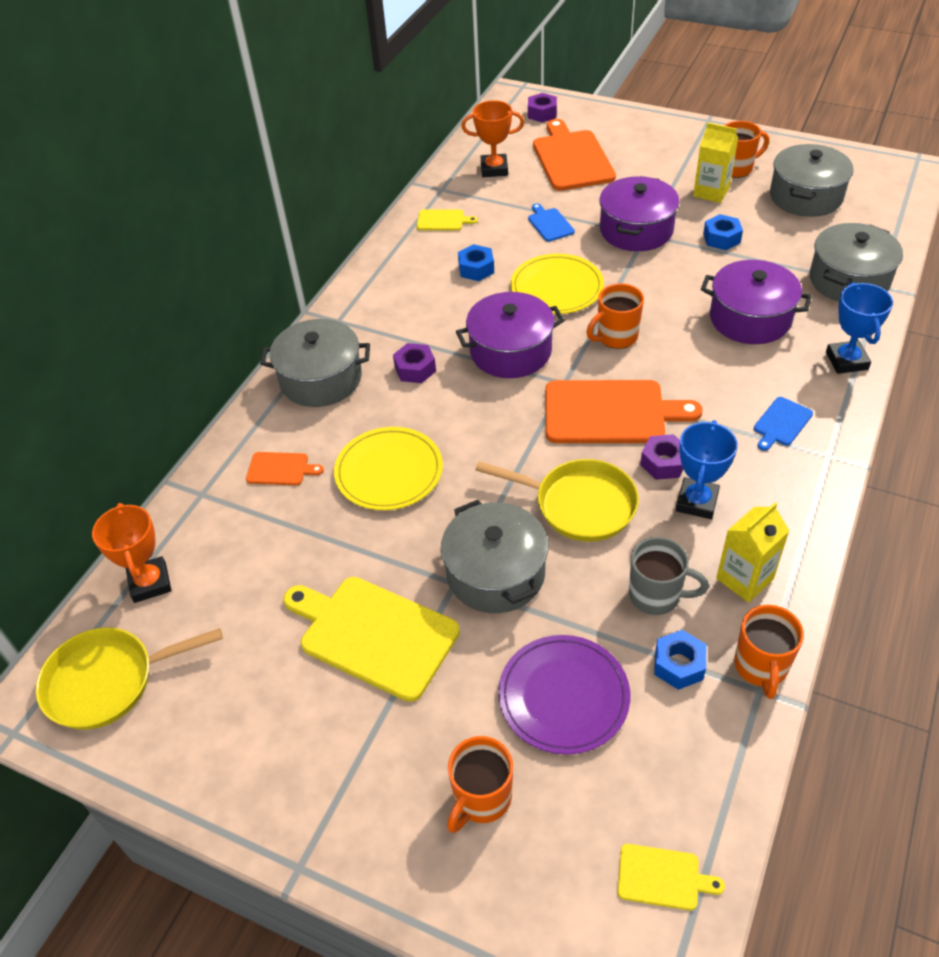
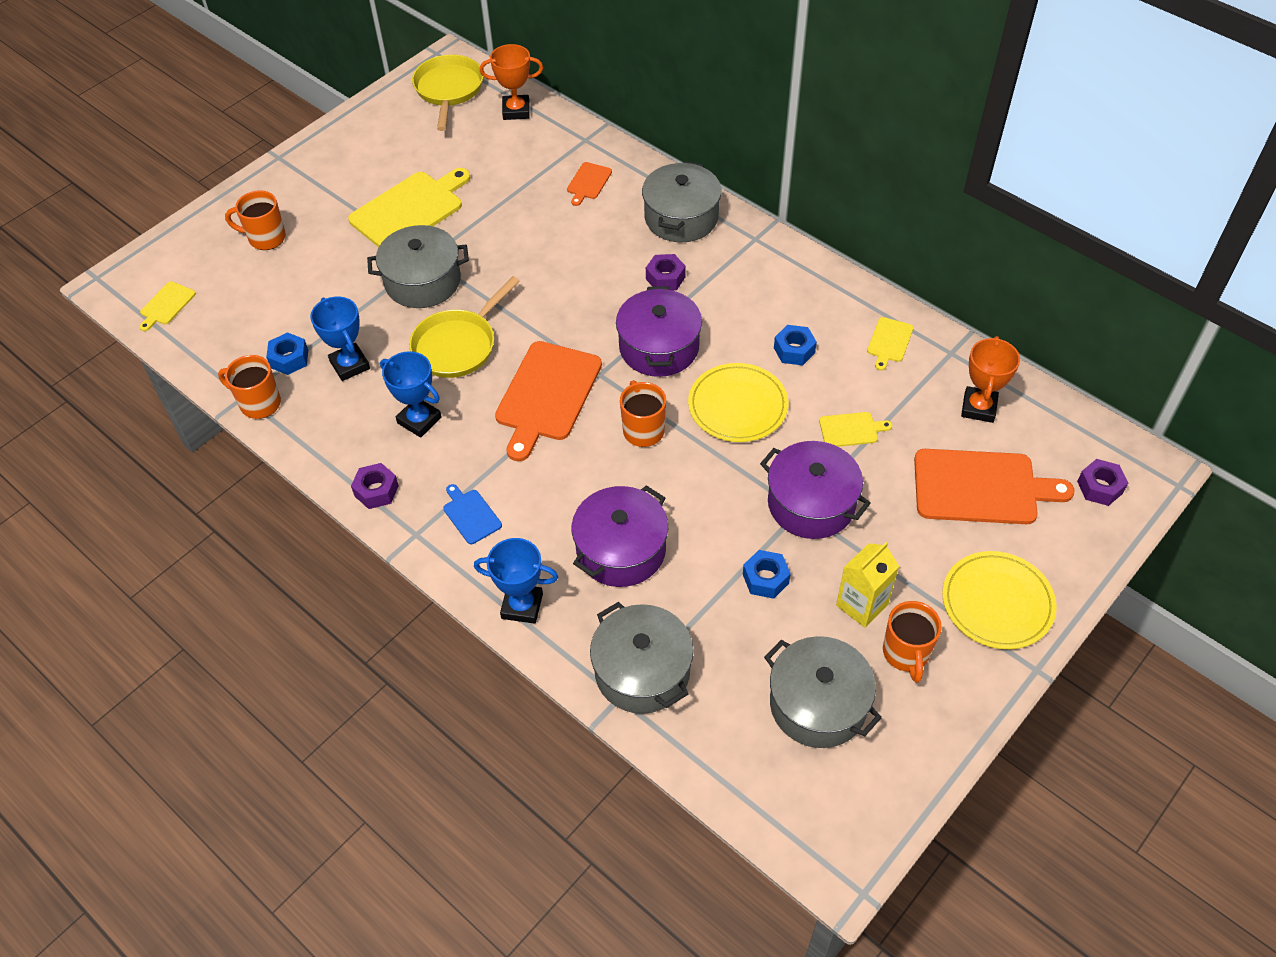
camera: 105 degrees right, 5 degrees up
(389, 471) = (553, 241): yellow plate -> yellow plate (997, 602)
(481, 798) = (265, 238): orange mug -> orange mug turned 45 degrees counterclockwise
(550, 224) = (851, 430): blue cutting board -> yellow cutting board
(563, 696) = (305, 292): purple plate -> none
(656, 596) = (350, 365): grey mug -> blue trophy
(663, 463) = (471, 413): purple nut -> purple nut (376, 491)
(744, 579) = (332, 423): yellow carton -> none

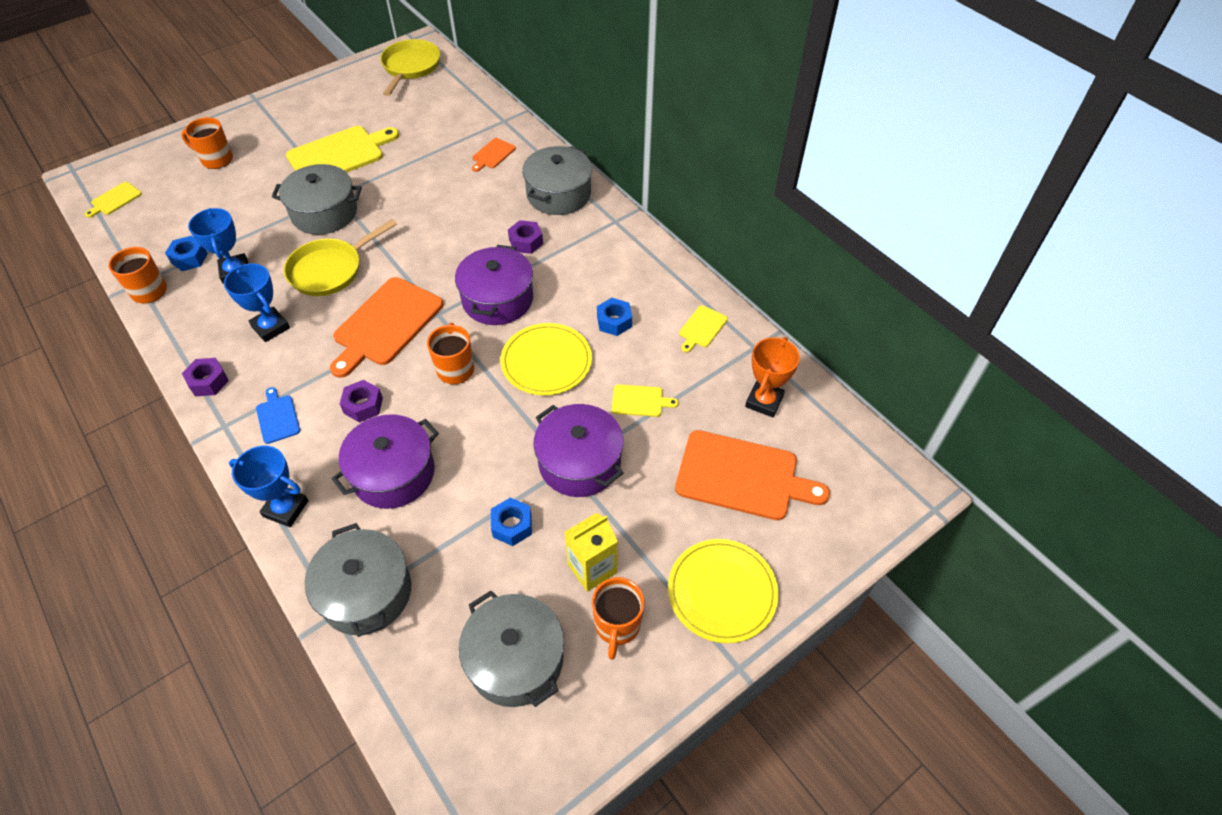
camera: 10 degrees right, 0 degrees up
(516, 111) = (457, 90): orange trophy -> none
(1099, 487) = (856, 497): purple nut -> purple nut (363, 405)

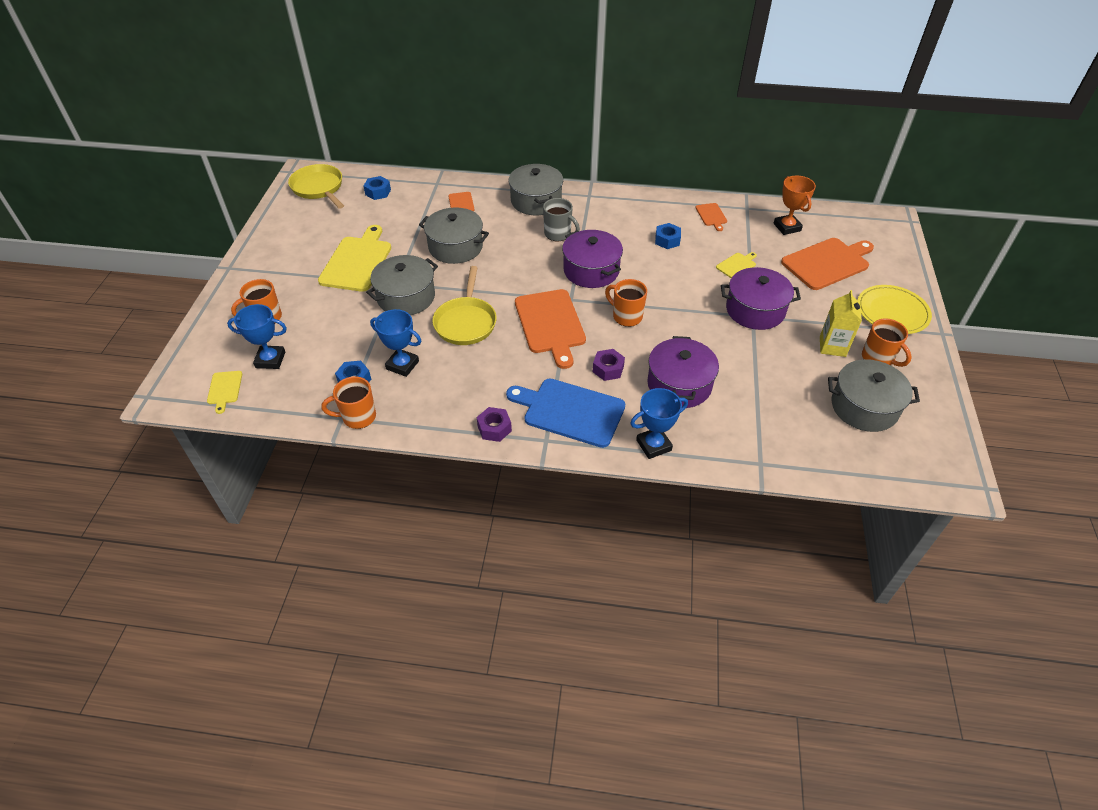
camera: 45 degrees left, 5 degrees down
(271, 327) = (482, 375): blue trophy -> blue trophy (270, 360)
(277, 417) = (570, 411): blue cutting board -> blue cutting board, size x2.11
(366, 592) = (758, 442): grey pot -> grey pot (455, 247)
(512, 526) = (772, 359): blue nut -> blue nut (378, 192)
(526, 242) = (558, 234): purple nut -> grey mug
(546, 362) = (666, 280): yellow plate -> none
(702, 328) = (711, 215): yellow cutting board -> orange cutting board

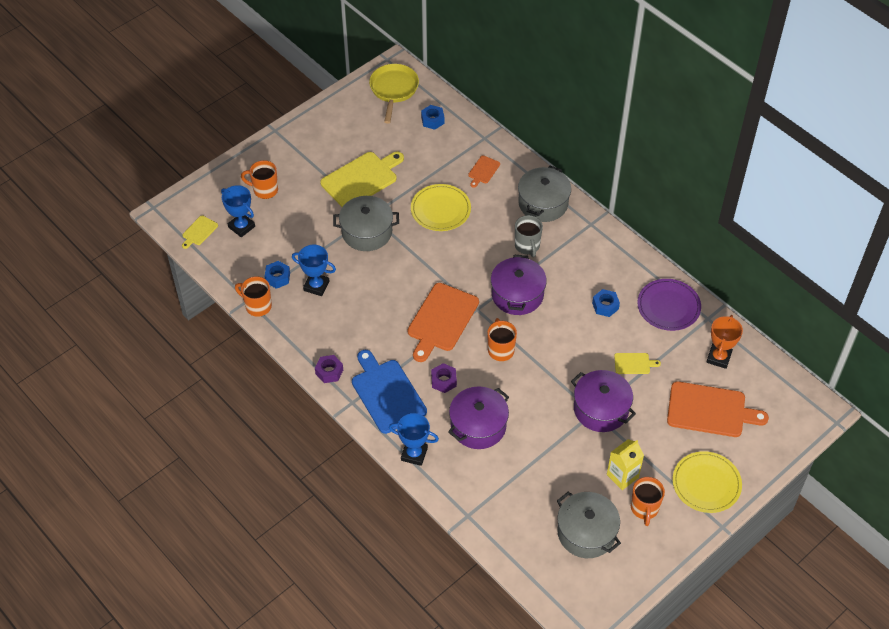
camera: 40 degrees right, 5 degrees up
(402, 365) = (316, 286): blue trophy -> blue trophy turned 45 degrees counterclockwise
(455, 247) = (440, 209): grey pot -> yellow plate
(466, 322) = (387, 279): yellow pan -> none
(711, 215) = (668, 306): orange cutting board -> purple plate

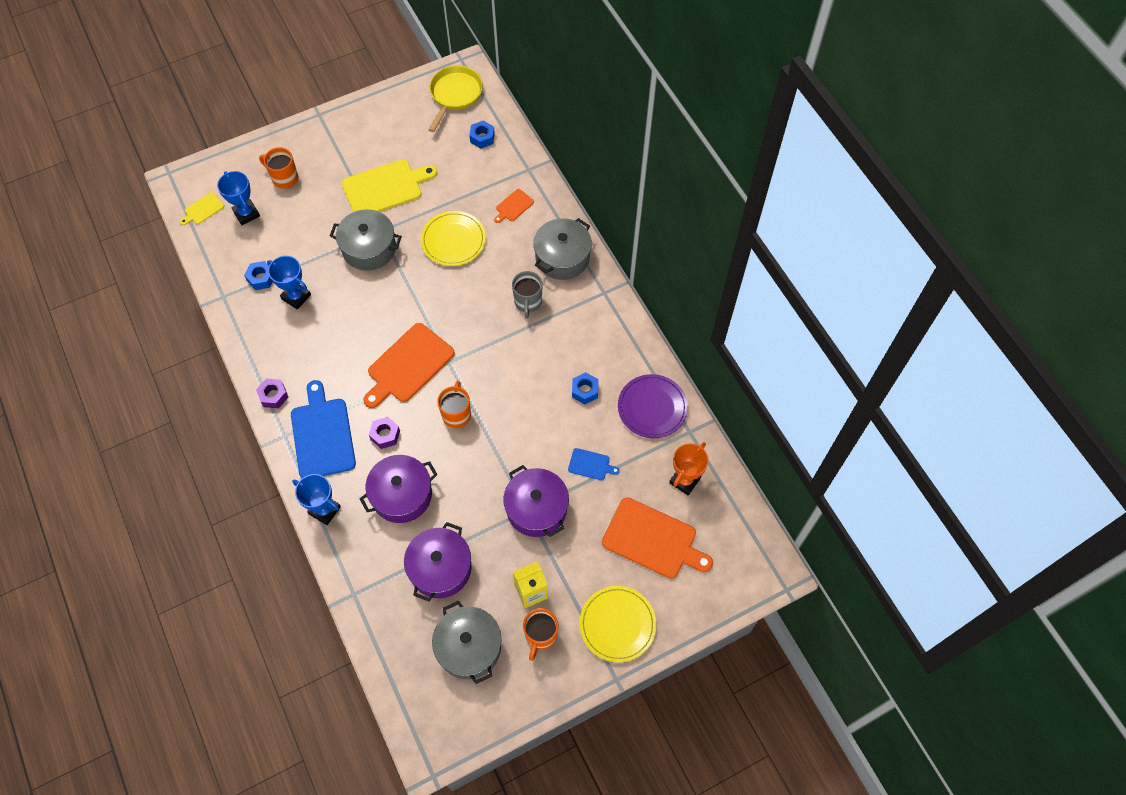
camera: 15 degrees right, 10 degrees up
(257, 306) = (229, 305): orange mug -> none
(517, 294) = (497, 355): purple pot -> purple pot (440, 568)
(634, 363) = (591, 465): yellow cutting board -> blue cutting board

